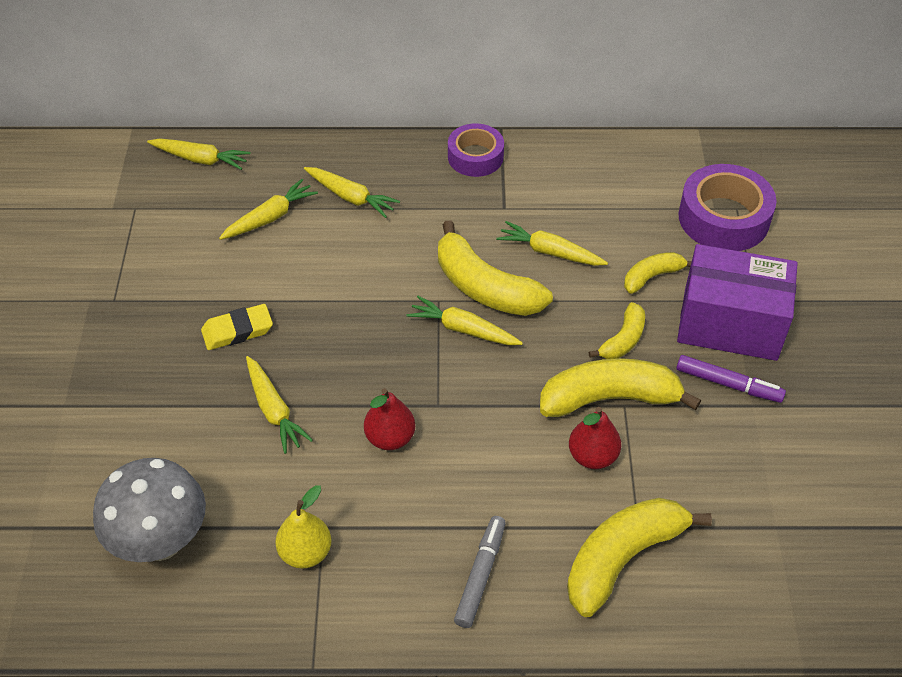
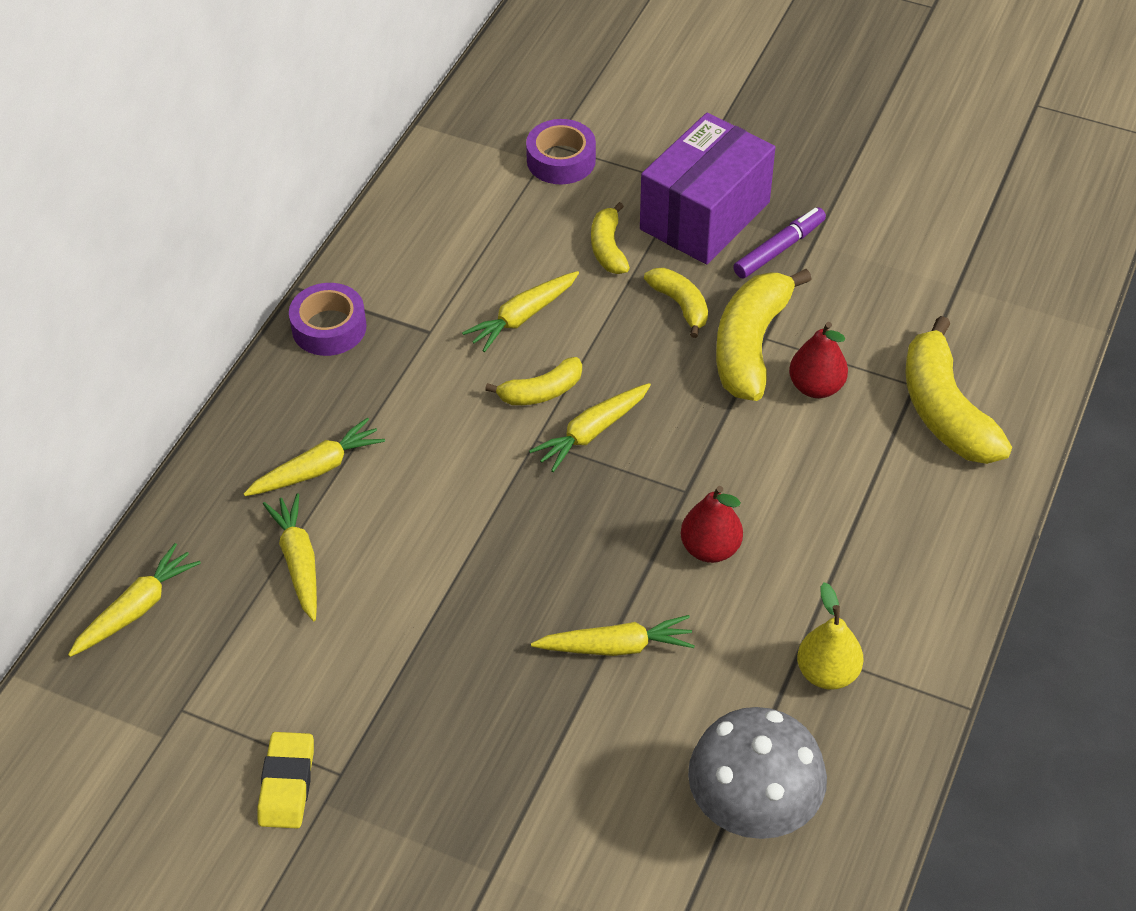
camera: 65 degrees left, 0 degrees up
(237, 331) = (472, 649): yellow eraser -> yellow eraser (287, 784)
(481, 575) = (918, 529): grey marker -> none
(484, 287) = (541, 392): yellow banana -> yellow banana, size x0.55
(723, 218) = (561, 160): purple tape -> purple tape, size x0.65

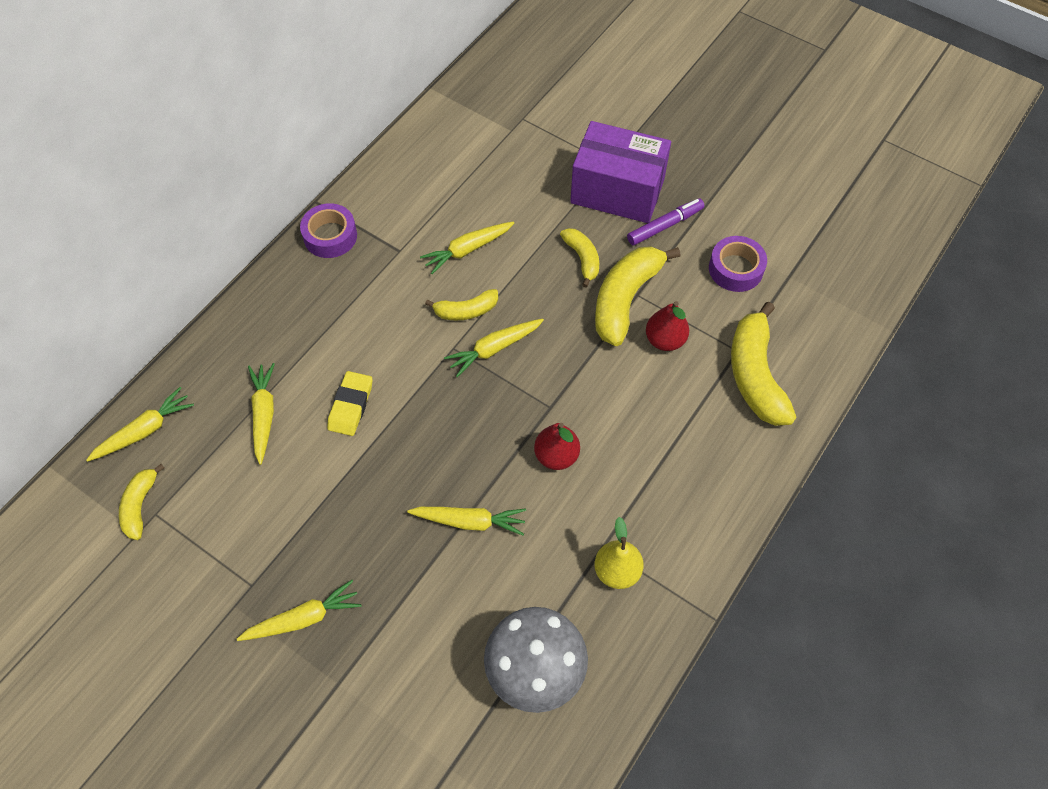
camera: 10 degrees right, 10 degrees up
(287, 784) = (212, 586): yellow eraser -> yellow eraser (351, 406)
(317, 469) = (294, 344): yellow carrot -> yellow carrot (303, 618)
(561, 160) = (525, 131): purple tape -> purple tape (735, 269)
(608, 248) = (541, 205): yellow banana -> yellow banana (140, 506)
(705, 216) = (617, 191): purple box -> purple box turned 60 degrees clockwise

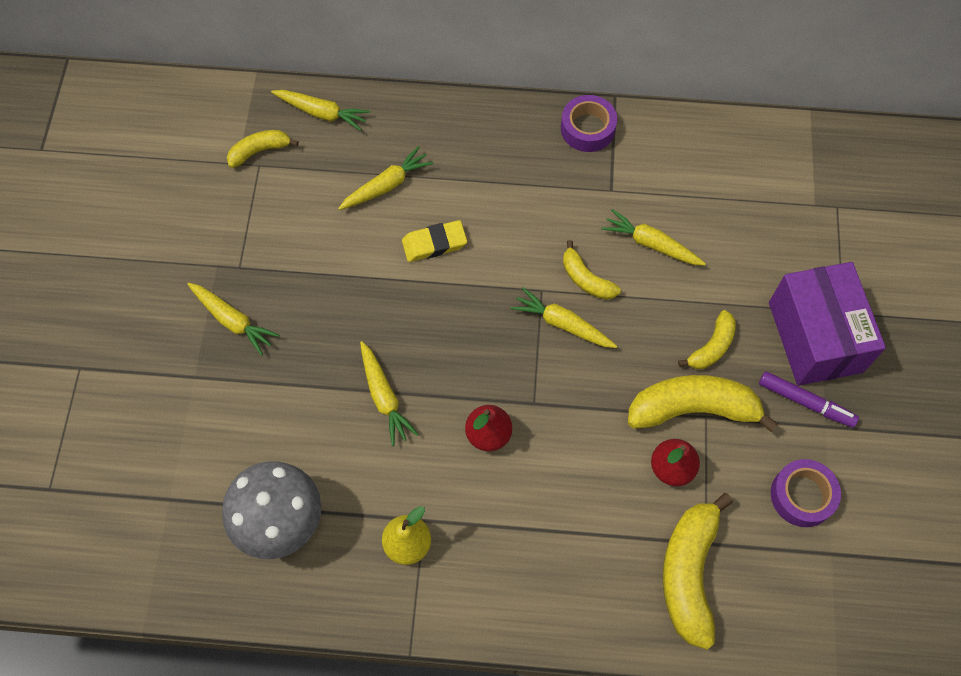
camera: 60 degrees right, 5 degrees up
(755, 375) = (689, 573): yellow banana -> yellow banana turned 45 degrees counterclockwise

